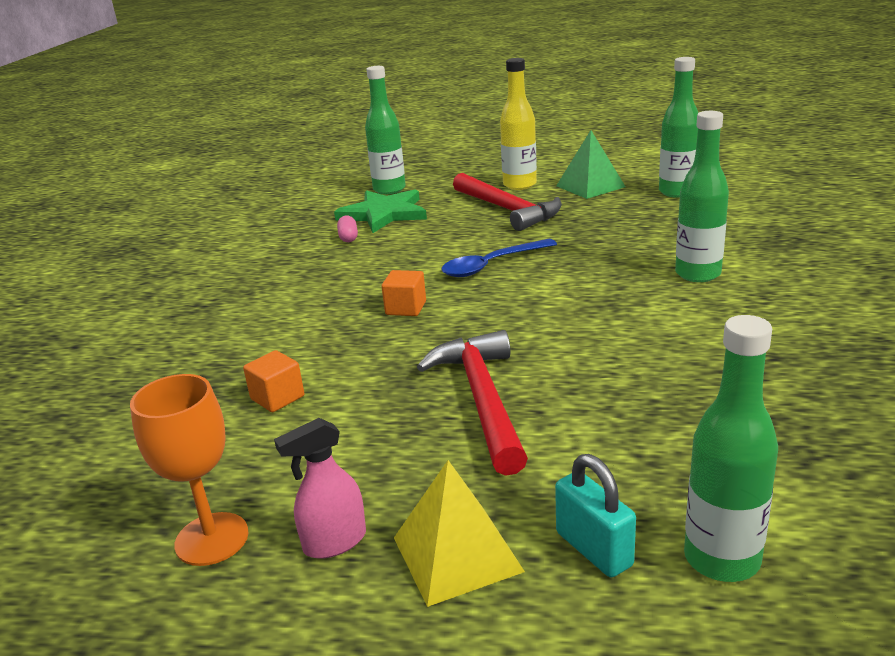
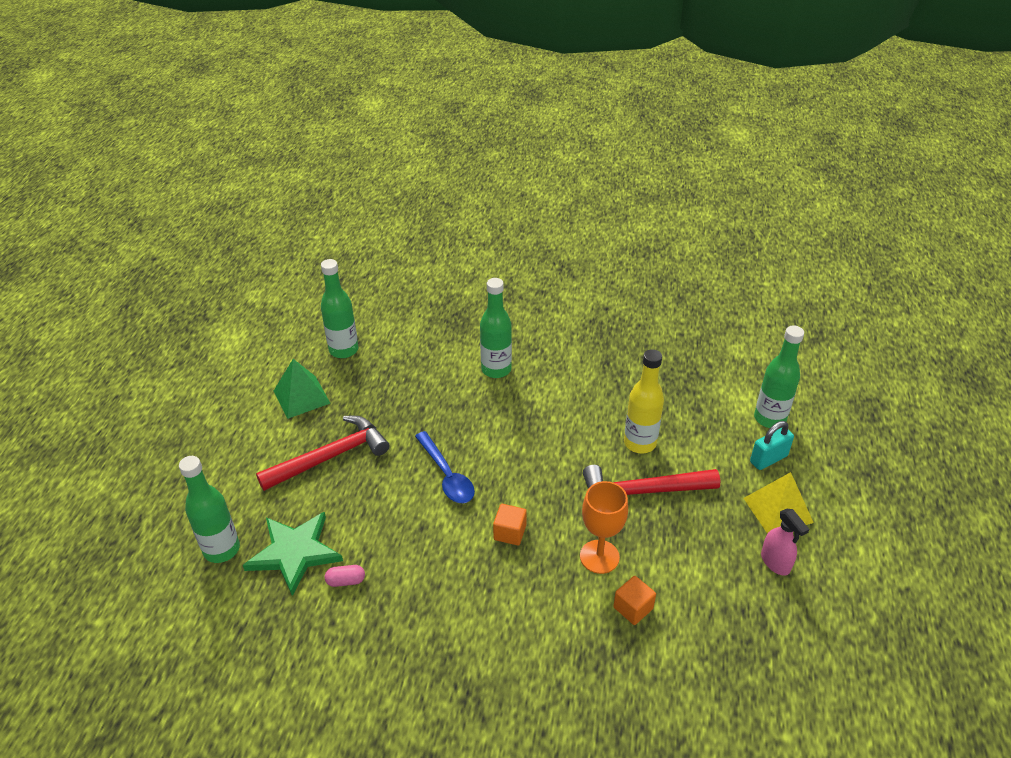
camera: 90 degrees left, 15 degrees up
(212, 539) = (779, 623): orange goblet -> orange goblet (599, 557)
(519, 185) = (270, 443): yellow bottle -> yellow bottle (639, 443)

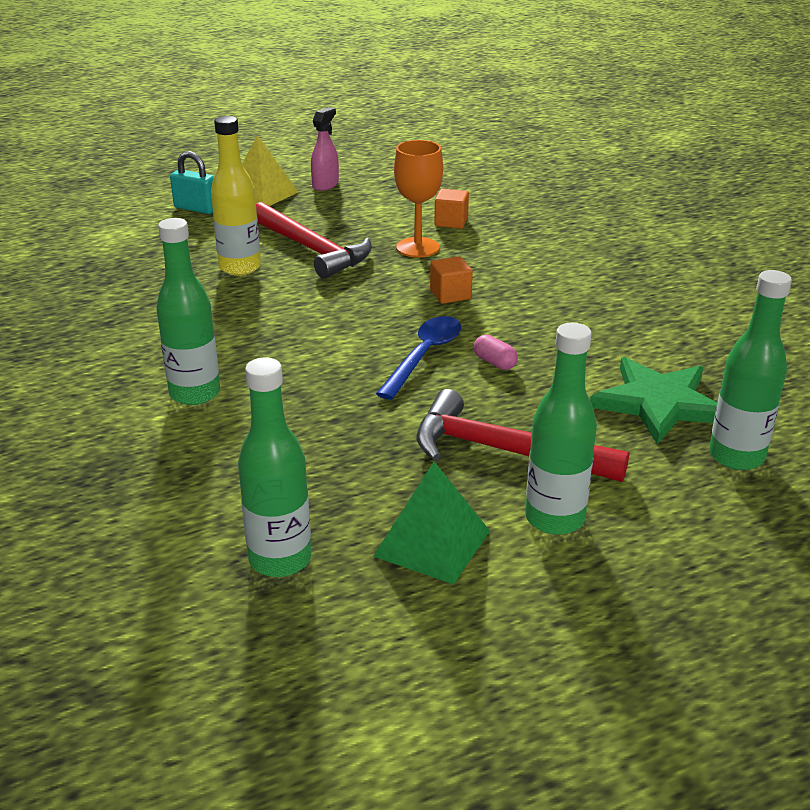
camera: 125 degrees left, 10 degrees down
(346, 581) = (636, 356): pink capsule -> pink capsule (494, 362)
(769, 418) = (131, 218): green bottle -> green bottle (554, 518)

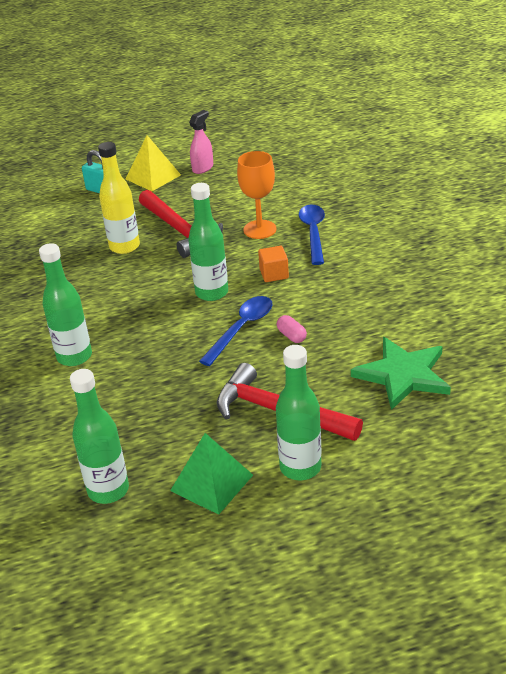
camera: 10 degrees right, 5 degrees up
(451, 222) = (291, 205): orange cube -> none
(489, 251) = (313, 233): none -> blue spoon
(736, 456) = (446, 422): green bottle -> green bottle (212, 293)

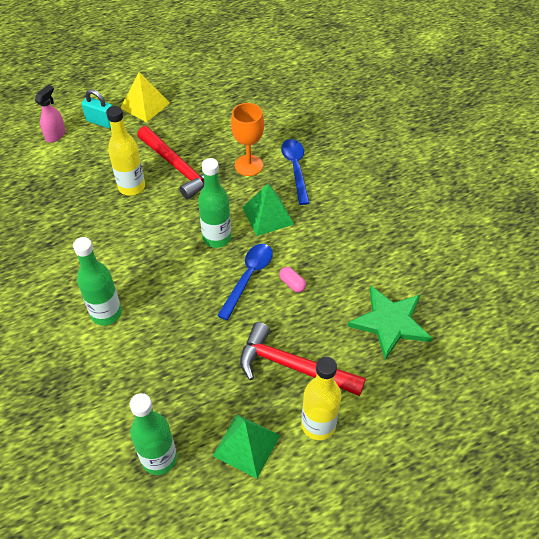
camera: 10 degrees left, 15 degrees up
(203, 168) = (188, 95): pink spray bottle -> pink spray bottle (55, 135)
(274, 274) = (268, 215): orange cube -> green pyramid
(300, 467) = (318, 425): green bottle -> yellow bottle

